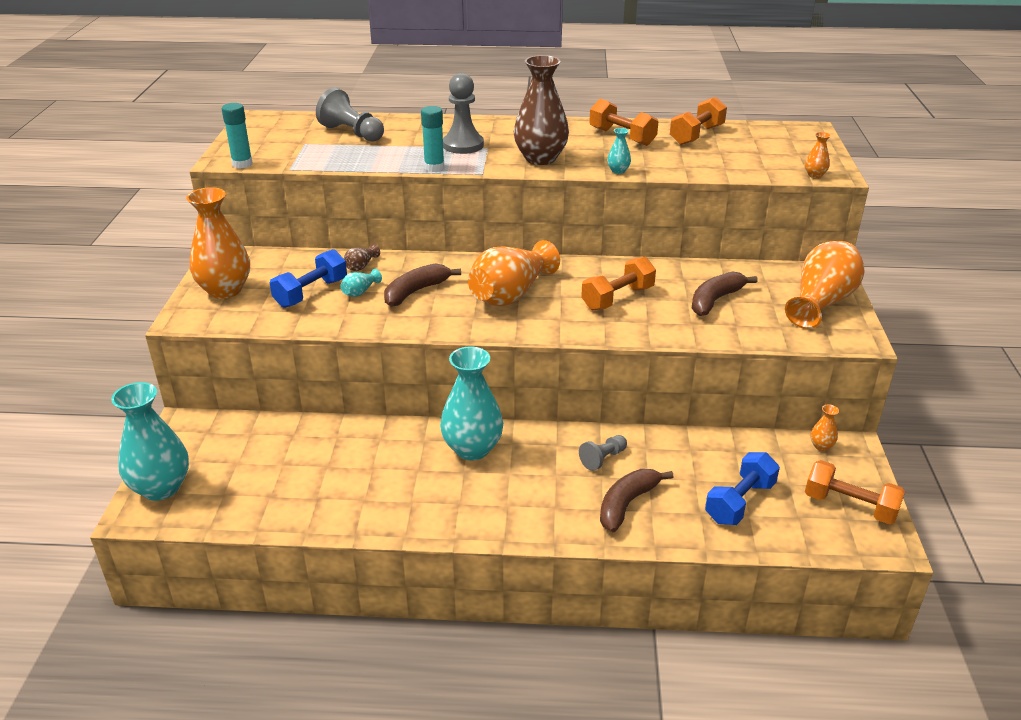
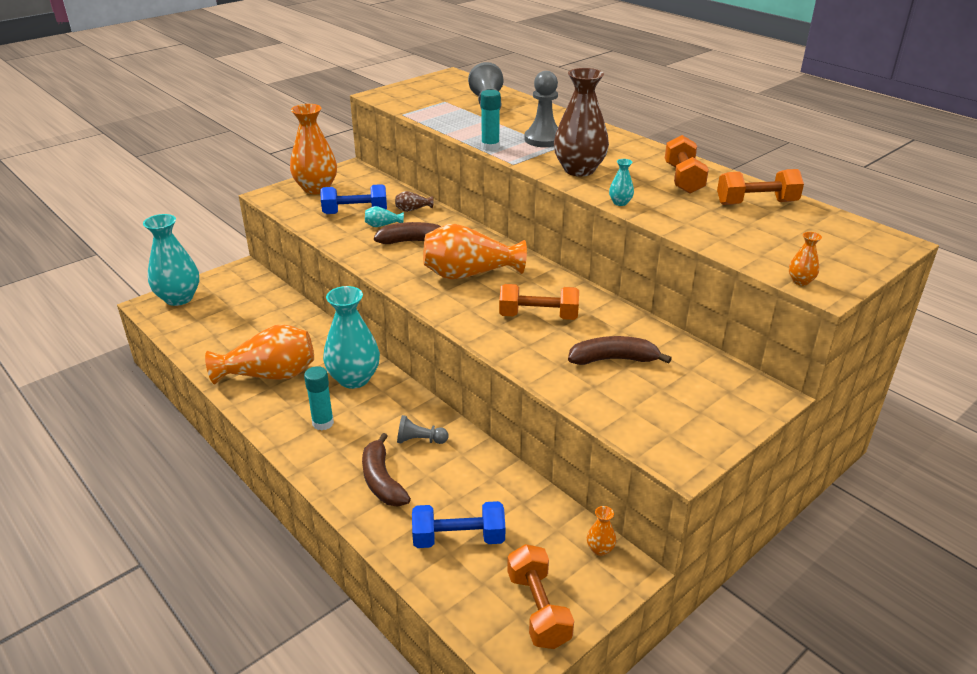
camera: 45 degrees right, 0 degrees up
(242, 164) = (383, 101): turquoise glue stick -> turquoise glue stick (323, 423)
(627, 504) = (382, 480): brown banana -> brown banana turned 105 degrees counterclockwise
(821, 302) = (708, 414): orange vase -> orange vase (270, 375)

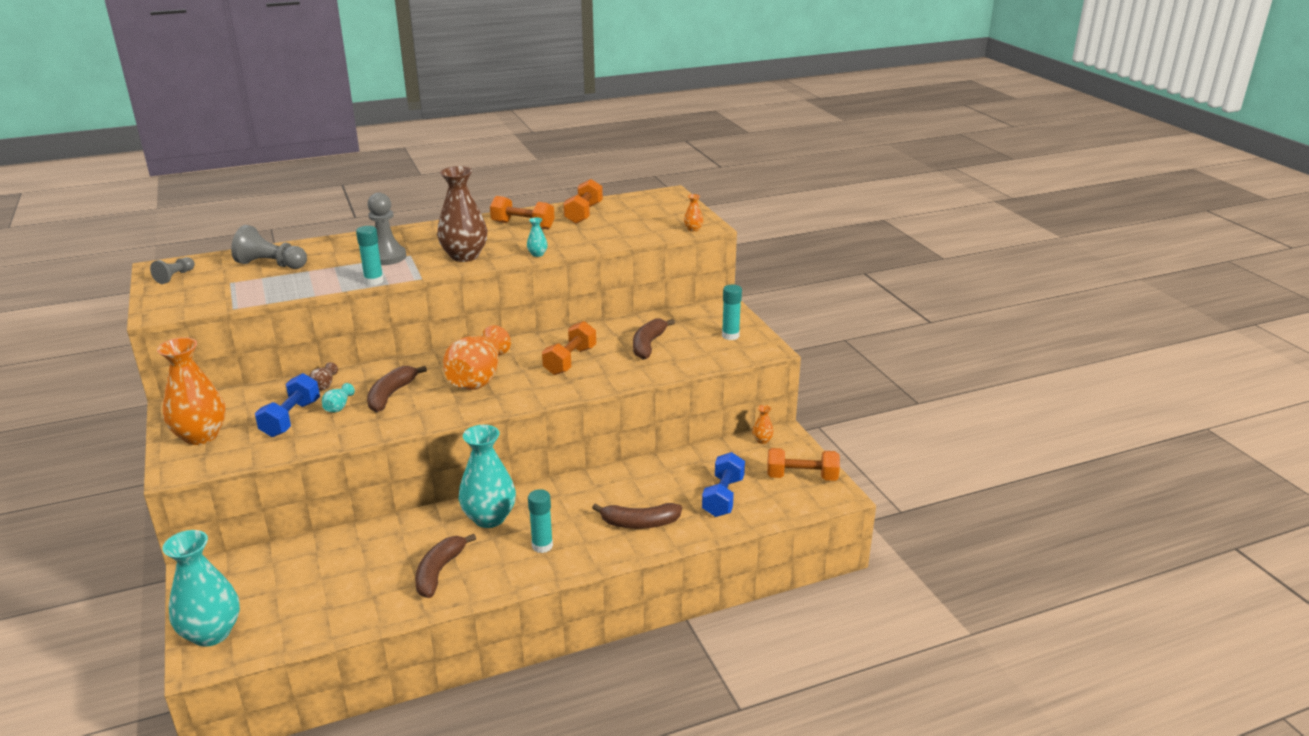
camera: 70 degrees left, 5 degrees down
(270, 375) = (439, 572): orange vase -> brown banana
(420, 440) = (602, 495): grey pawn -> grey pawn (175, 277)
(691, 420) = (730, 336): none -> turquoise glue stick

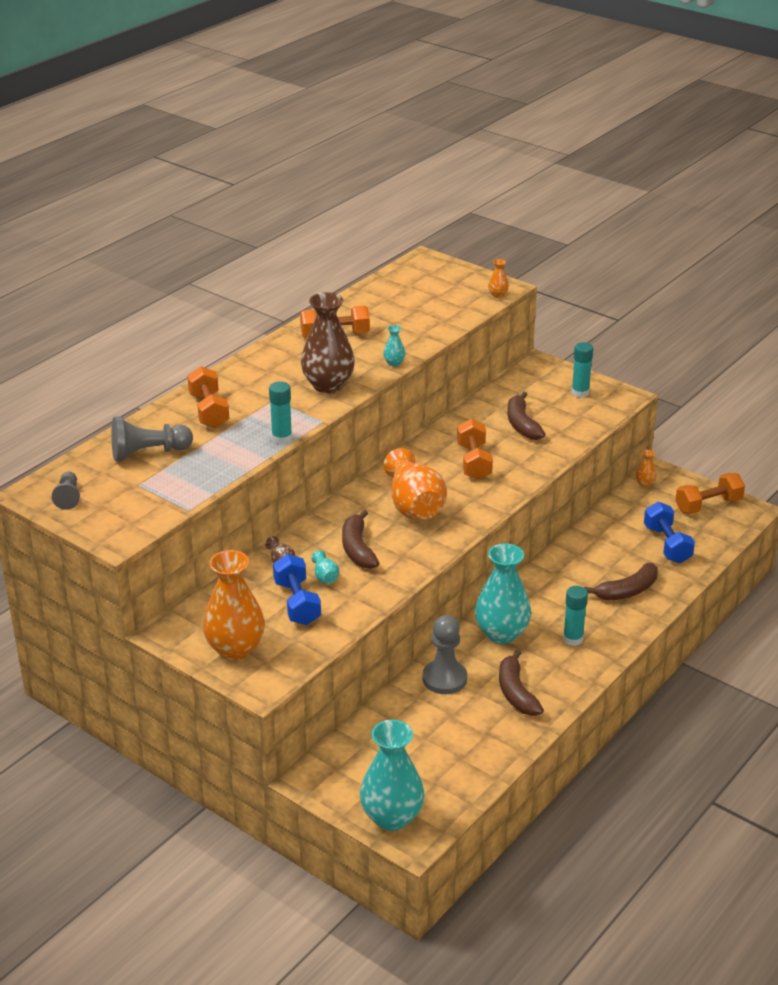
camera: 30 degrees left, 5 degrees up
(387, 257) = (253, 409): grey pawn -> grey pawn (444, 679)
(583, 213) = (374, 305): orange dumbbell -> orange dumbbell (209, 411)

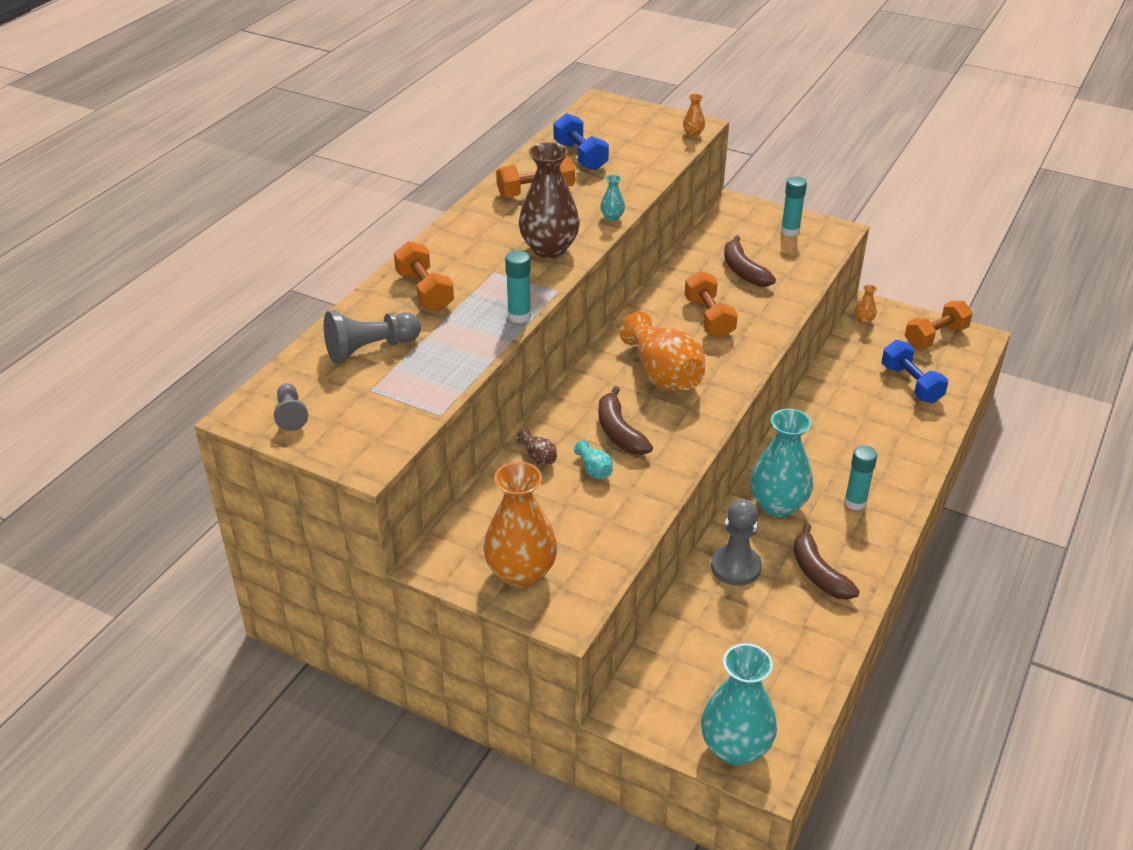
camera: 10 degrees left, 5 degrees up
(297, 603) = (573, 506): blue dumbbell -> blue dumbbell (580, 156)
(627, 591) = (890, 440): brown banana -> none

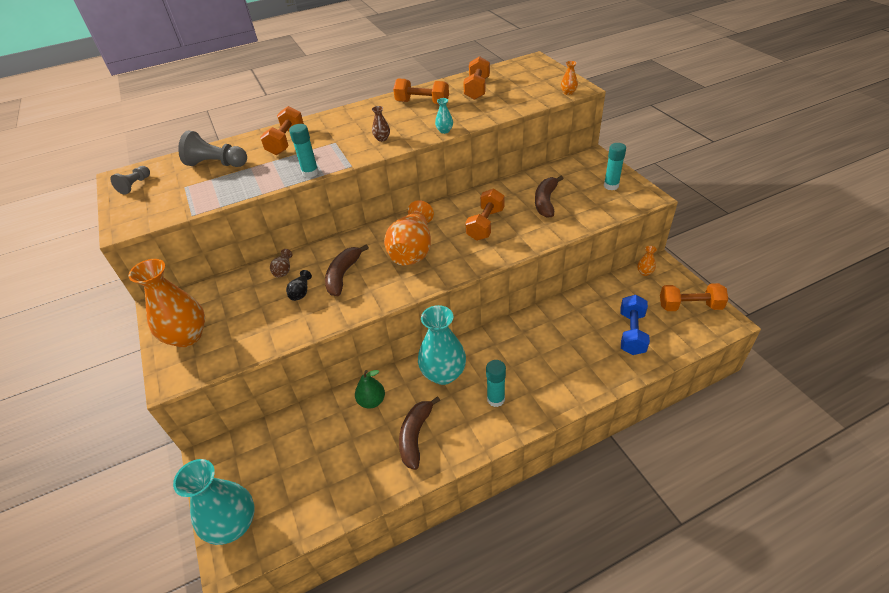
camera: 40 degrees right, 5 degrees up
(549, 249) = (382, 139): brown vase -> brown vase, size x0.42
(580, 156) = (477, 89): blue dumbbell -> orange dumbbell
(594, 470) = (301, 292): turquoise vase -> black vase
(735, 567) = (372, 401): grey pawn -> green pear

